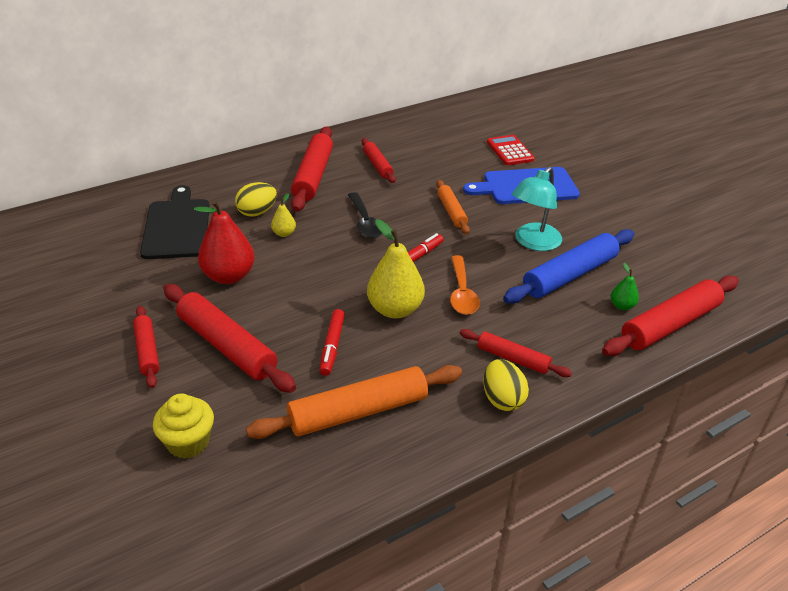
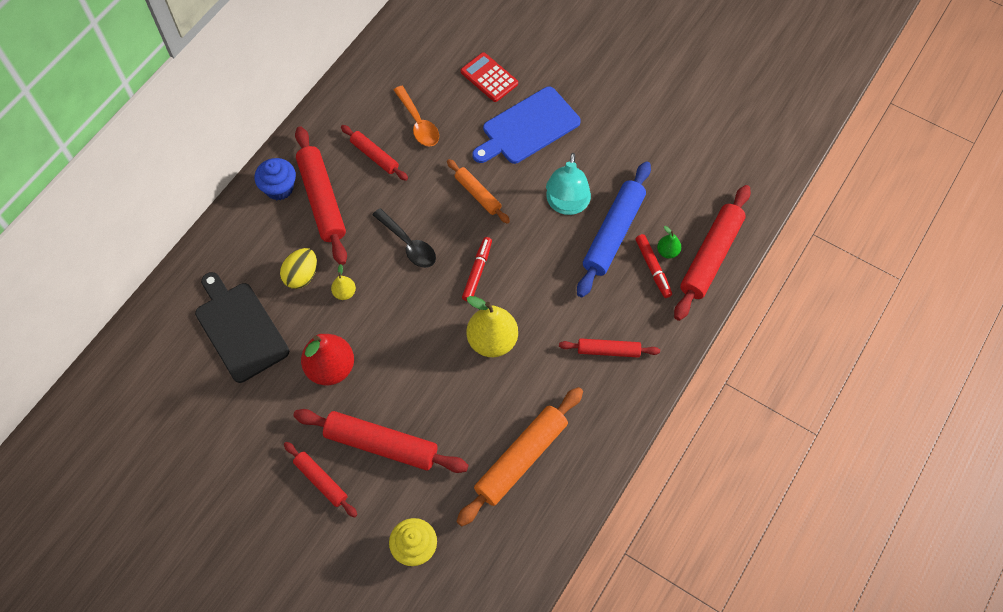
camera: 25 degrees left, 25 degrees up
(284, 160) = (279, 188): none -> blue cupcake
(332, 346) = (464, 405): red marker -> red marker (653, 268)
(462, 293) = (536, 296): orange spoon -> orange spoon (418, 123)
(502, 399) = (618, 395): yellow egg -> none

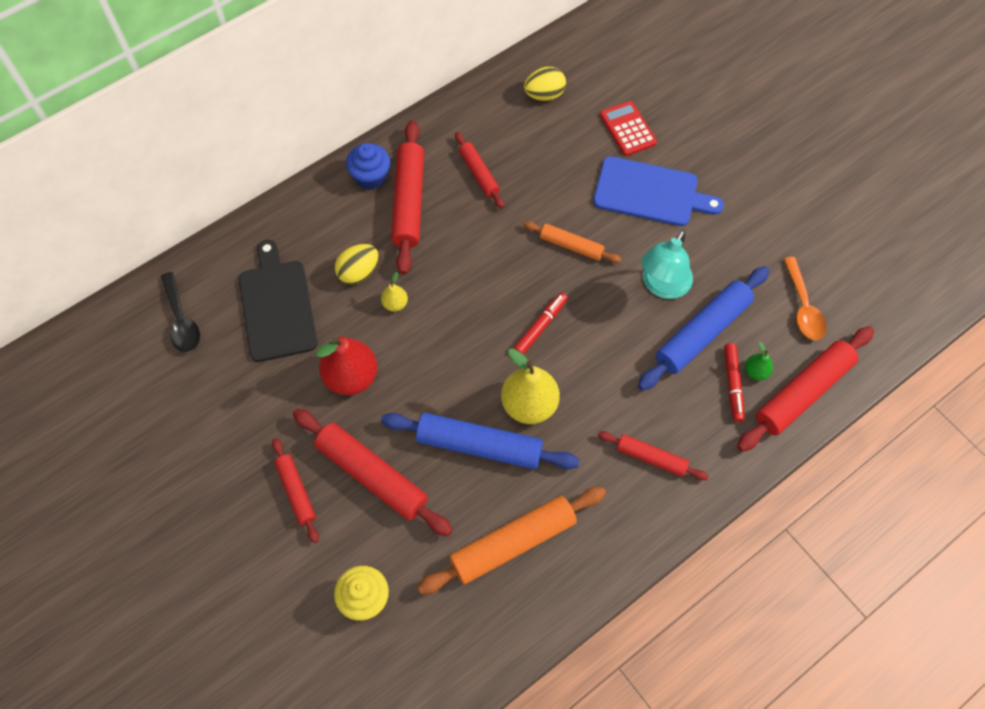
camera: 20 degrees right, 0 degrees up
(406, 69) = (544, 95): none -> yellow egg
(408, 244) = (479, 275): black spoon -> black spoon (181, 320)
(418, 123) = (536, 154): orange spoon -> orange spoon (803, 307)
(463, 388) = (479, 445): none -> blue rolling pin
(478, 194) = (571, 246): orange rolling pin -> orange rolling pin turned 45 degrees counterclockwise
(528, 127) = (650, 192): blue cutting board -> blue cutting board turned 150 degrees counterclockwise

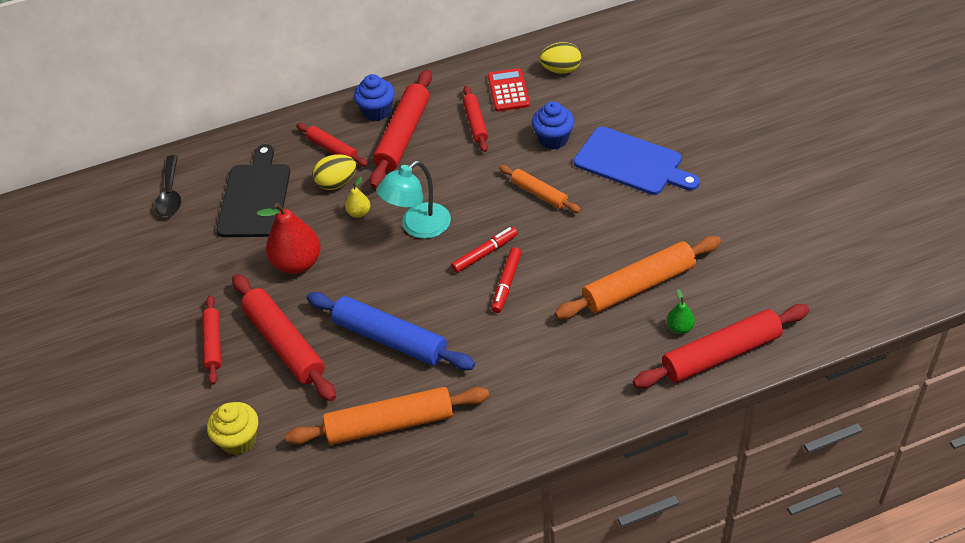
camera: 20 degrees right, 15 degrees down
(529, 405) = (449, 315): yellow pear -> none
(564, 179) = (553, 139): none -> blue cupcake
(628, 129) = (630, 108): red calculator -> red calculator (508, 90)
(651, 458) = (548, 380): red rolling pin -> red rolling pin (333, 149)
(662, 286) = (614, 240): turquoise lamp -> turquoise lamp (418, 227)
(702, 333) = (639, 286): blue rolling pin -> orange rolling pin
(732, 384) = (652, 334): red marker -> red marker (506, 283)
(803, 307) = (748, 281): orange spoon -> none

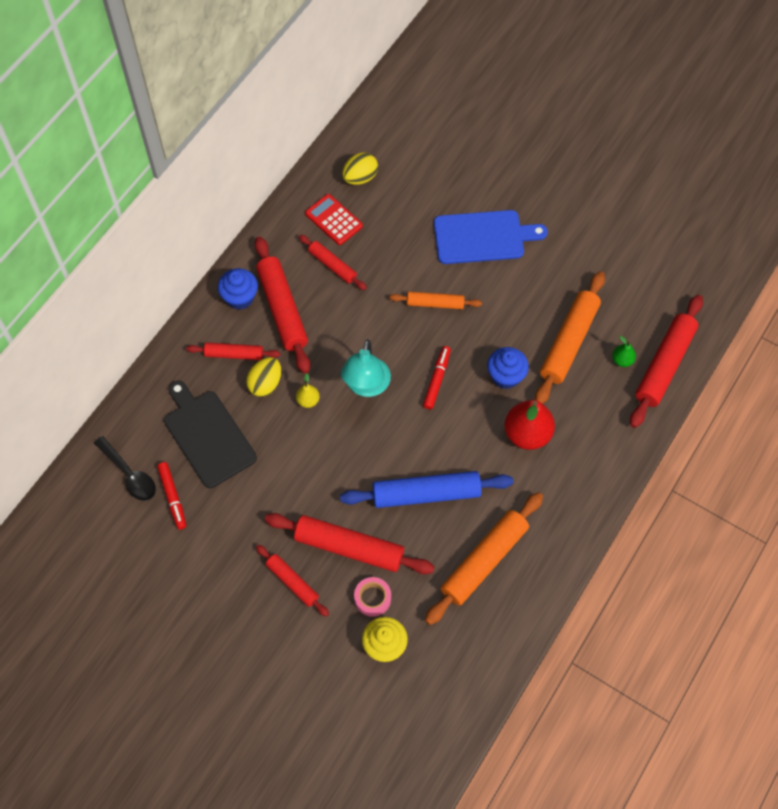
camera: 40 degrees left, 15 degrees up
(265, 395) = (372, 598): none -> pink tape
(297, 263) = (297, 474): red pear -> red pear (527, 434)
(506, 283) = (473, 396): red marker -> red marker (172, 497)
(553, 139) = (406, 247): blue cupcake -> blue cupcake (506, 376)

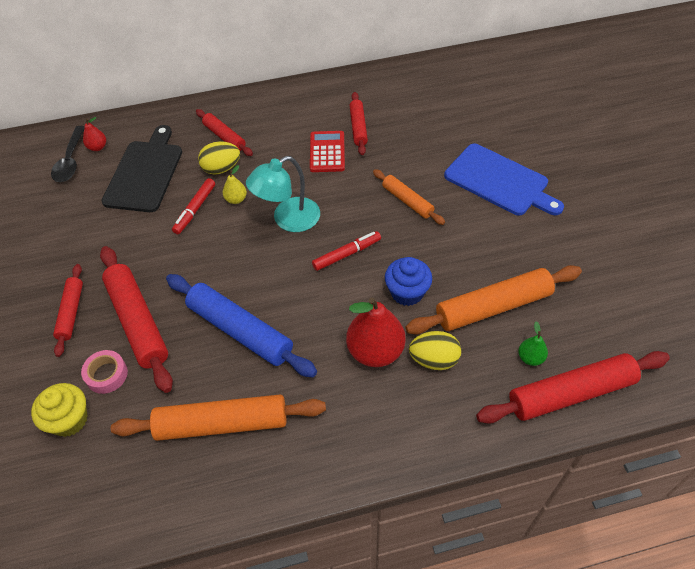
camera: 45 degrees right, 10 degrees down
(137, 445) = (97, 147): none -> red pear
(172, 497) = (75, 194): red marker -> red marker (195, 209)
(240, 297) = (271, 106): blue cupcake -> none
(282, 309) = (290, 131): red rolling pin -> none
(334, 220) = (393, 101): red calculator -> red calculator (327, 152)
(360, 178) = (443, 87): yellow egg -> yellow egg (434, 360)

